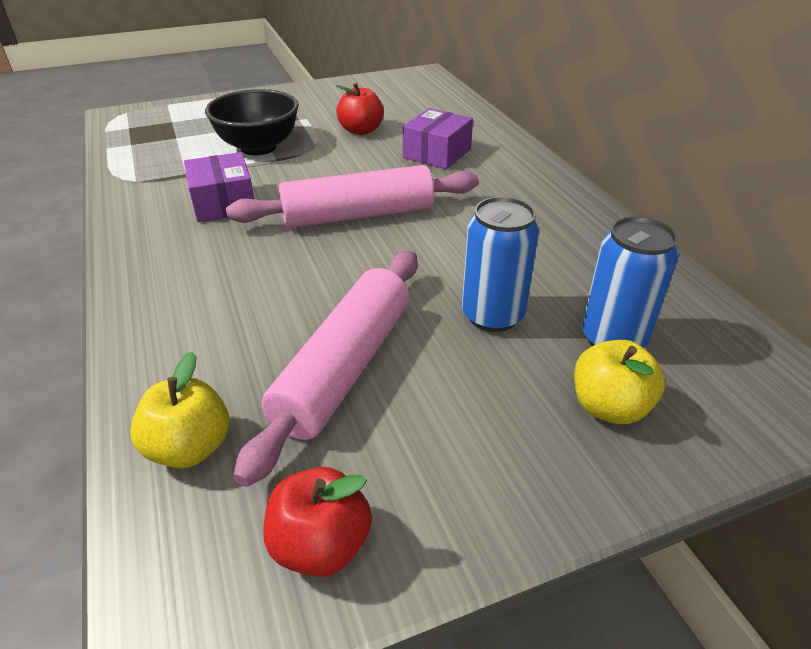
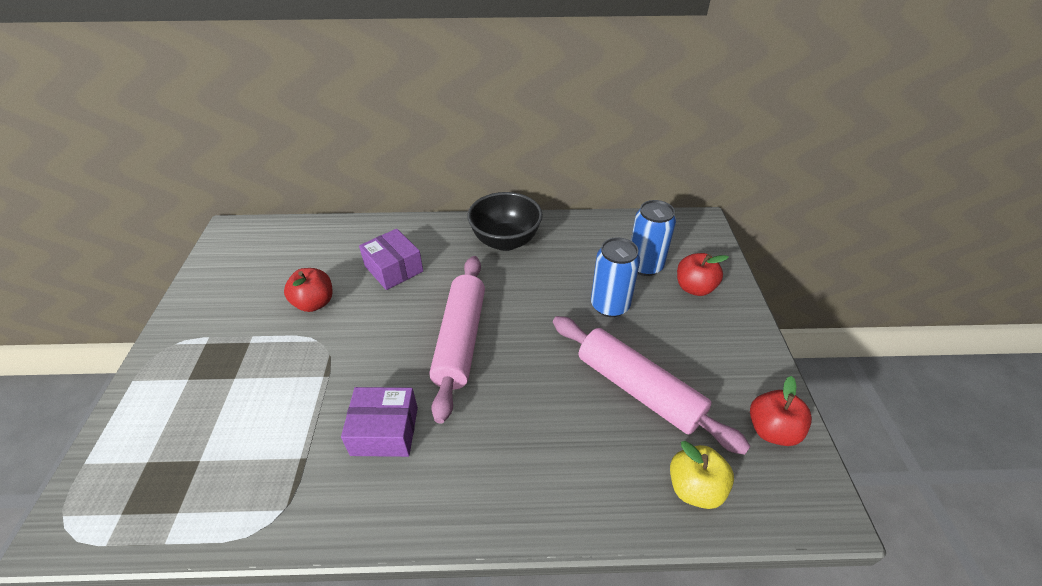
camera: 70 degrees left, 5 degrees up
(258, 147) = (287, 386): black bowl -> black bowl (505, 241)
(609, 407) = (694, 288): yellow apple -> red apple

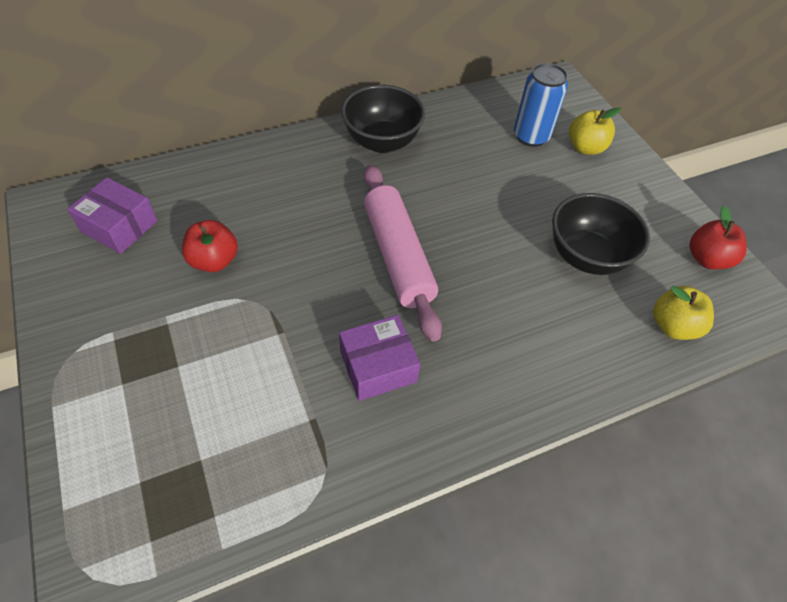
camera: 25 degrees left, 10 degrees up
(394, 269) = (280, 200): purple box -> purple box (119, 226)
(610, 305) = (520, 184): blue can -> none
(638, 389) = (586, 256): pink rolling pin -> black bowl
(694, 288) = (585, 148): red apple -> yellow apple

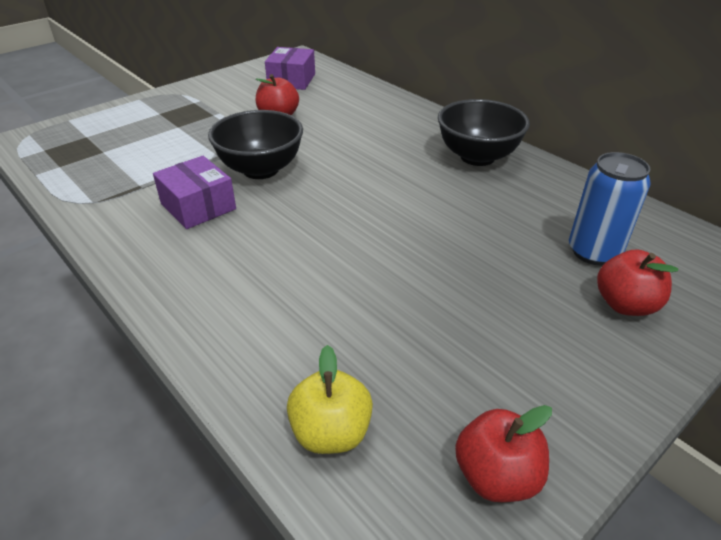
camera: 75 degrees right, 15 degrees down
(398, 256) = (330, 193): pink rolling pin -> none
(585, 148) = (625, 304): yellow apple -> red apple
(586, 256) = (411, 327): black bowl -> black bowl (261, 169)

